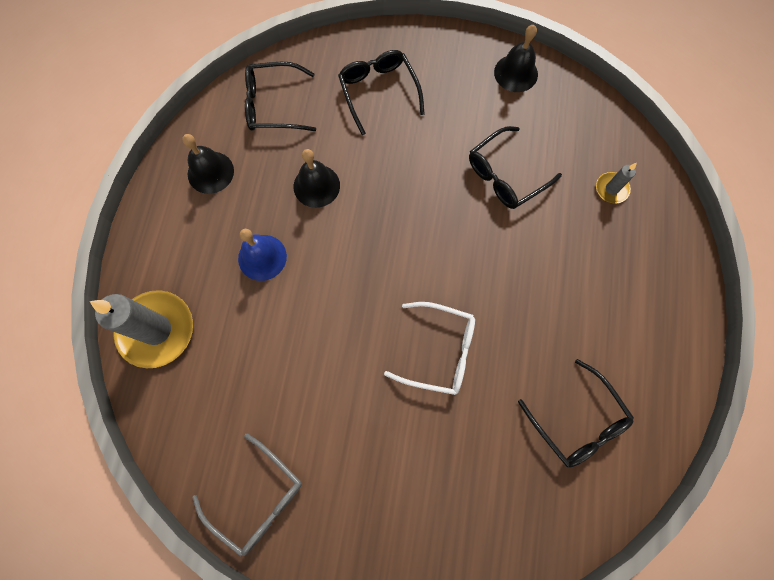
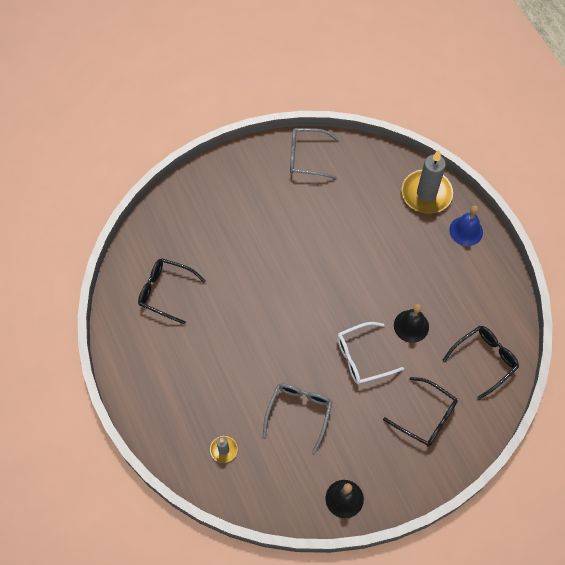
camera: 145 degrees right, 10 degrees down
(210, 172) = (481, 292): black bell -> none
(262, 257) = (405, 264): blue bell -> blue bell (466, 231)
(440, 351) = (266, 279): white glasses -> white glasses (362, 357)
(505, 175) = (299, 412): black glasses -> grey glasses

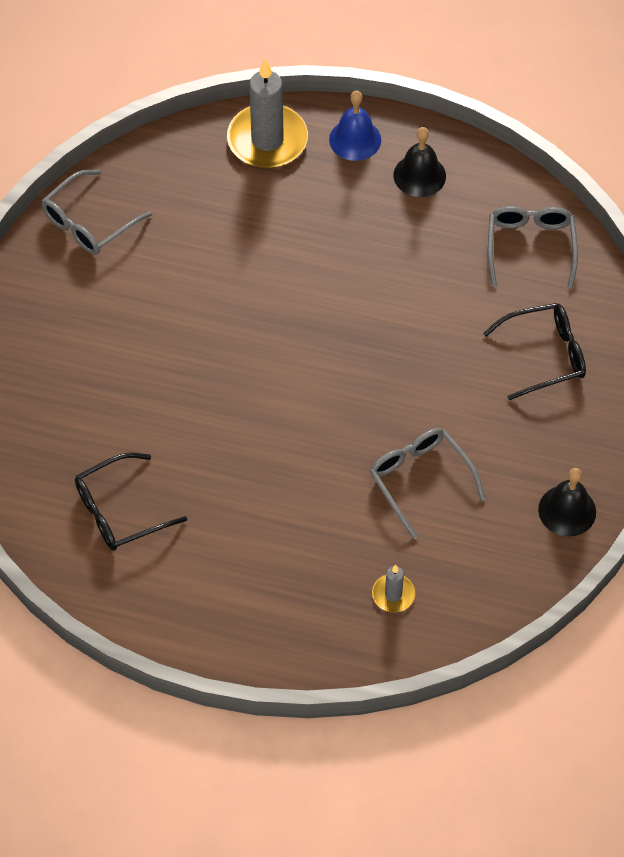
camera: 50 degrees left, 5 degrees down
(362, 357) = (412, 364): white glasses -> none
(411, 326) = (420, 285): black bell -> black bell (419, 175)
(484, 360) = (530, 246): black glasses -> grey glasses

